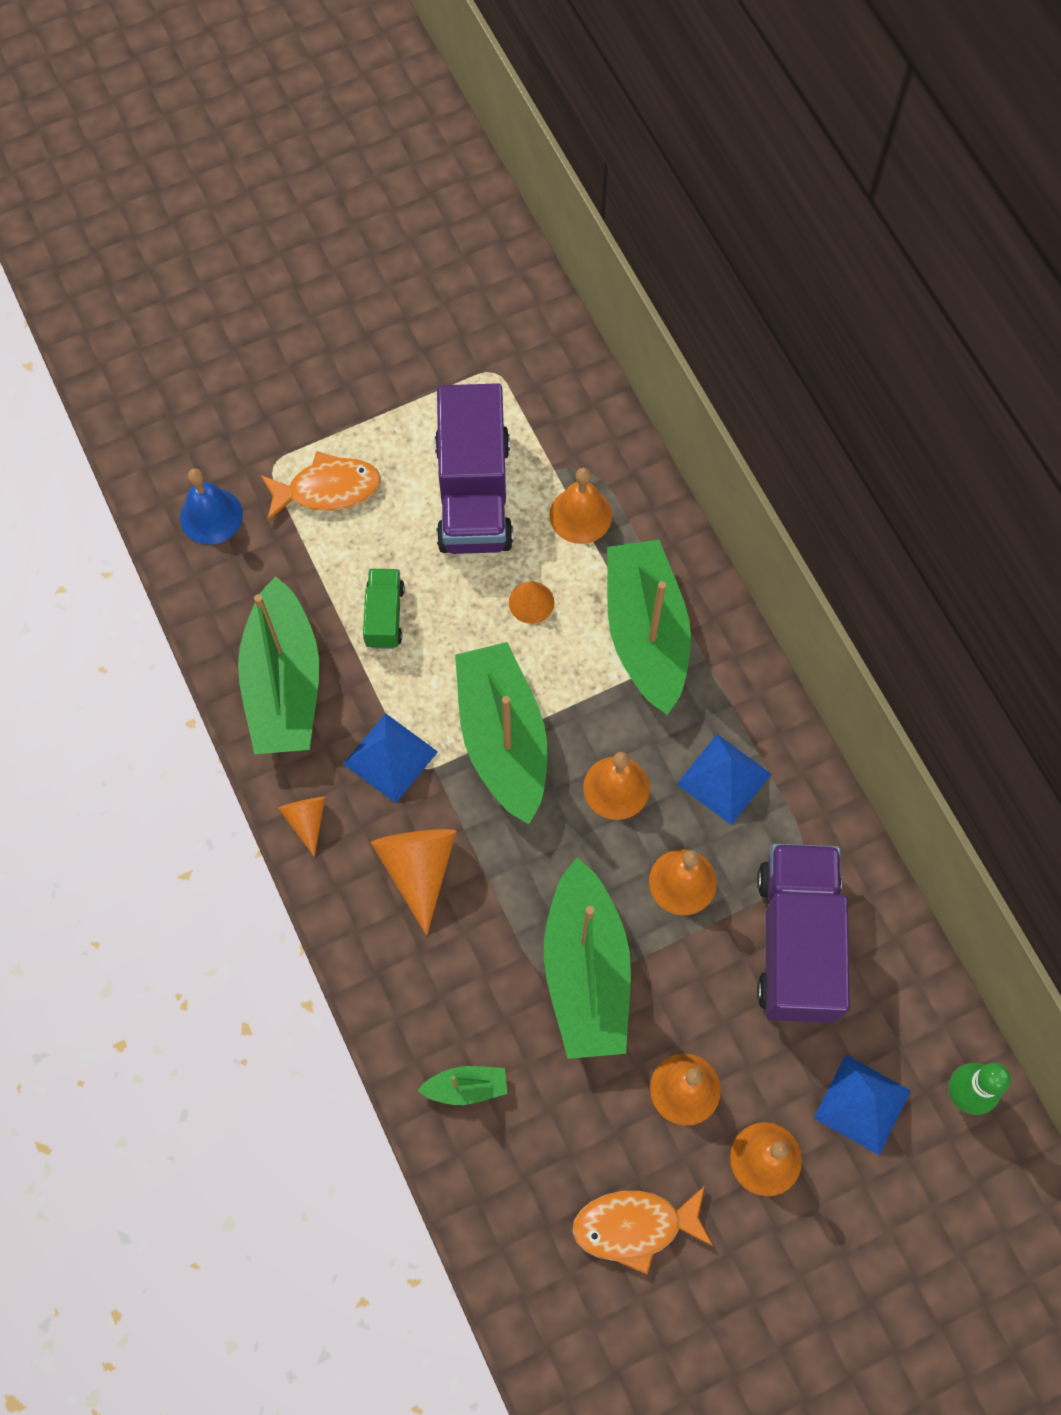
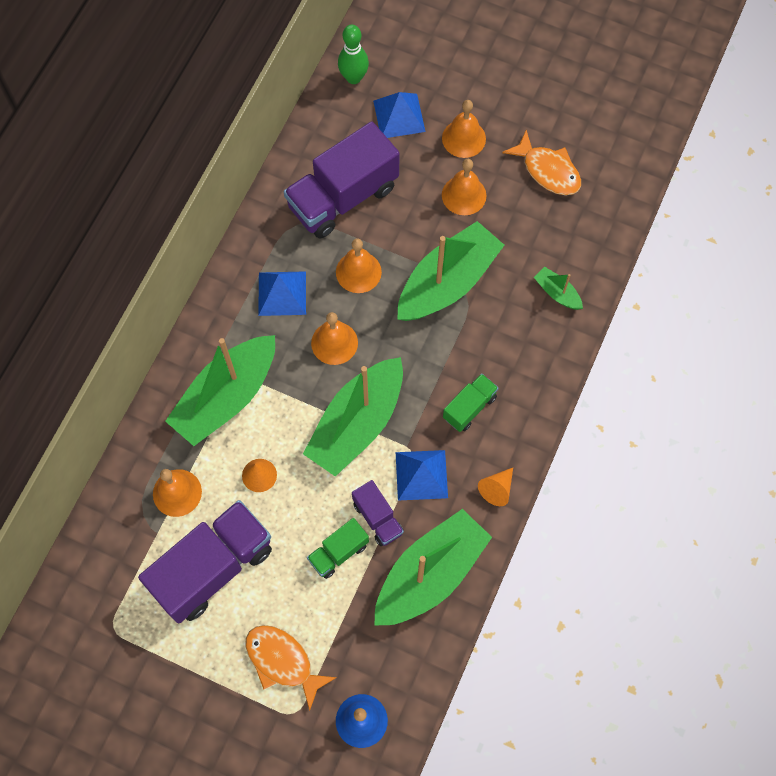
camera: 130 degrees left, 0 degrees up
(384, 679) = (378, 518): none -> purple truck
(418, 868) = (469, 407): orange cone -> green truck

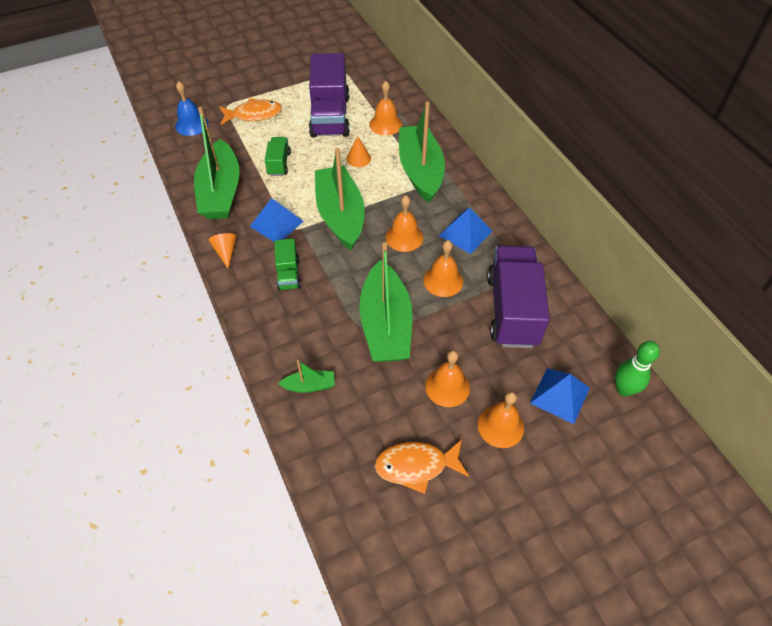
camera: 130 degrees right, 15 degrees down
(378, 518) = (276, 190): purple truck -> none

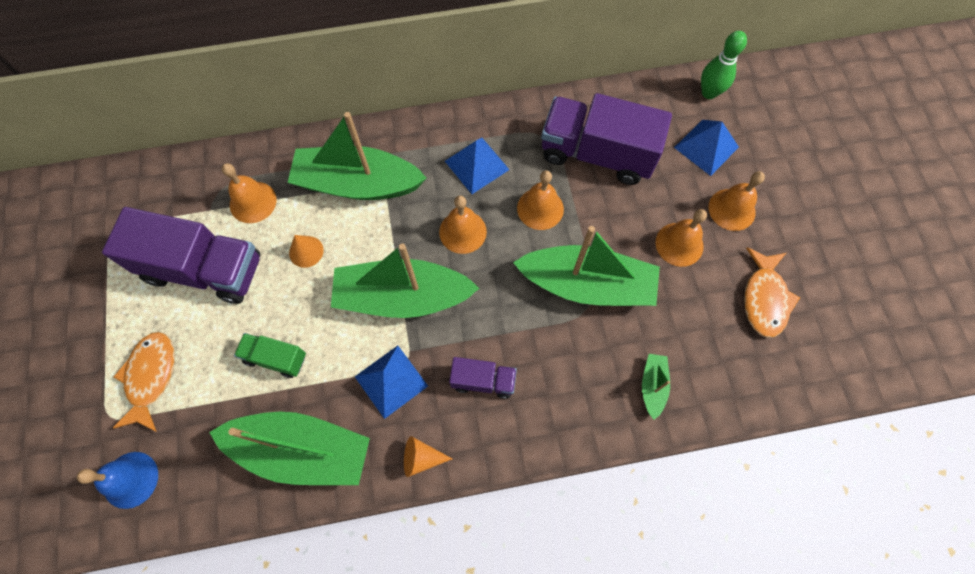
camera: 75 degrees left, 15 degrees up
(288, 274) = (483, 381): green truck -> purple truck

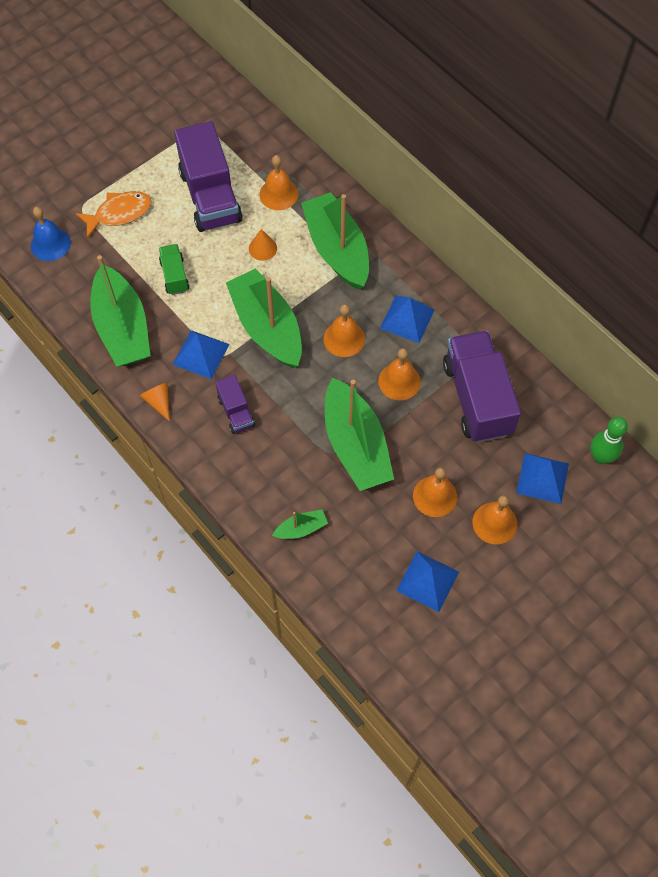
camera: 60 degrees right, 5 degrees down
(764, 298) = (427, 581): orange fish -> blue pyramid

